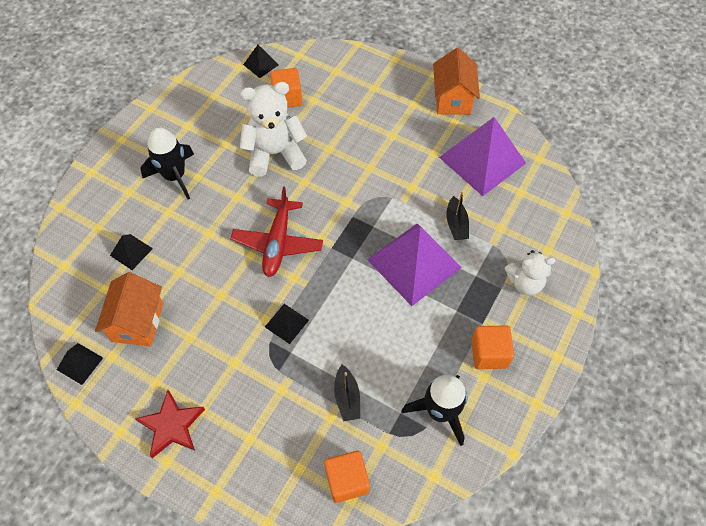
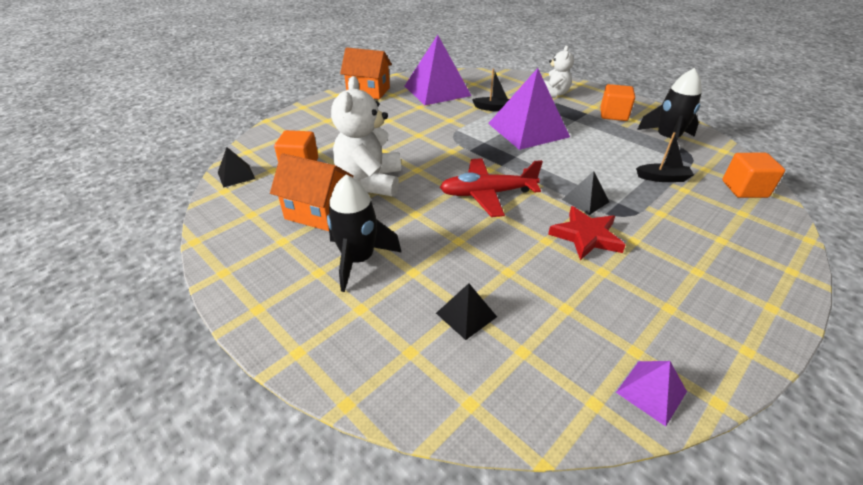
camera: 75 degrees left, 20 degrees down
(80, 363) = (651, 391): black pyramid -> purple pyramid
(138, 322) = (581, 317): orange house -> orange house (318, 212)
(172, 425) = (724, 298): red star -> red star (586, 236)
(278, 243) = (487, 194): red plane -> red plane turned 150 degrees clockwise

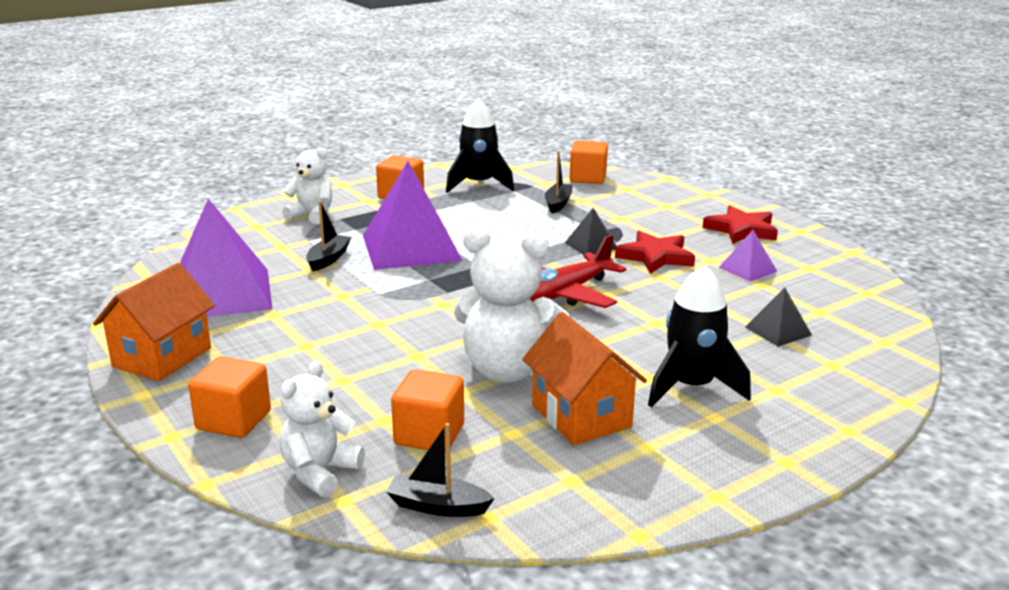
camera: 80 degrees left, 15 degrees down
(236, 175) = (438, 506): black pyramid -> black boat
(269, 142) = (320, 472): none -> white teddy bear
(314, 116) = (233, 420): none -> orange cube
(318, 212) = (581, 416): orange house -> orange house turned 60 degrees counterclockwise
(487, 194) = (564, 294): red plane -> red plane turned 45 degrees clockwise
(651, 391) = (849, 270): purple pyramid -> purple pyramid (747, 269)
(702, 296) = (741, 230): none -> red star

